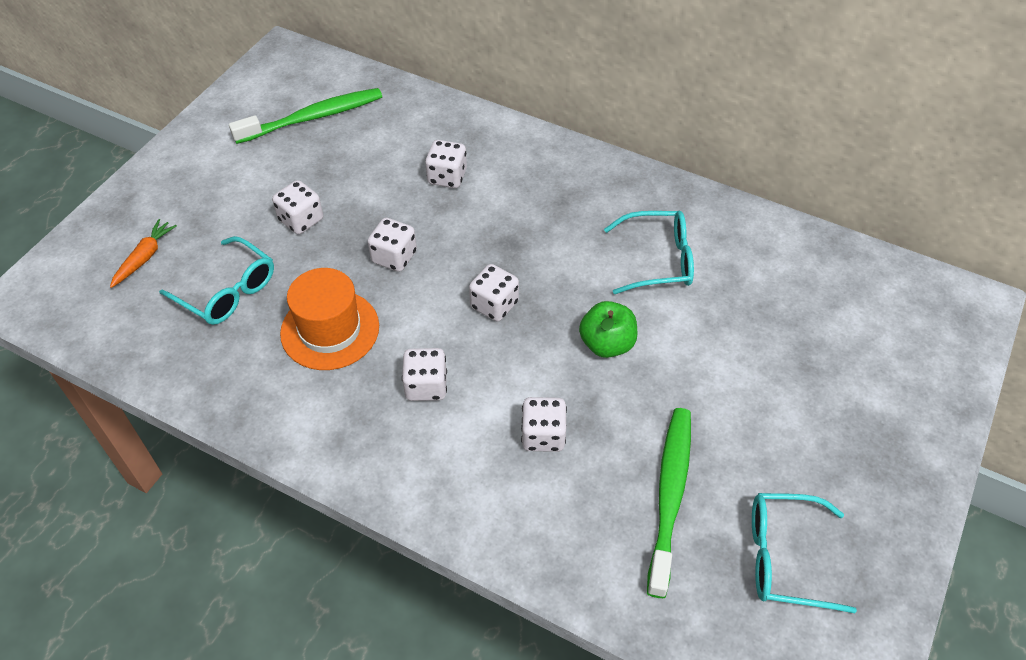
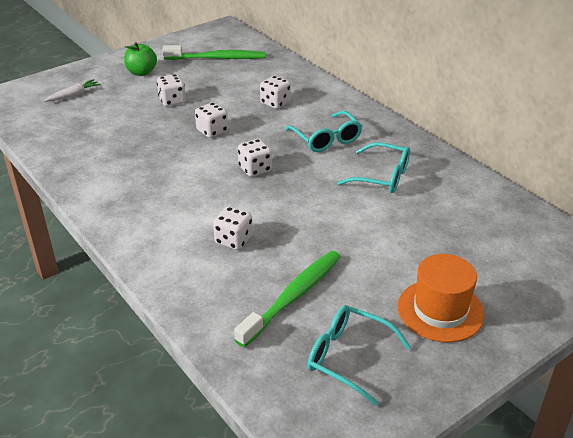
camera: 25 degrees right, 15 degrees down
(144, 257) = (73, 95): orange carrot -> white carrot
(228, 291) = (105, 121): turquoise glasses -> turquoise glasses (326, 139)
(330, 330) = (147, 153): orange hat -> orange hat (440, 310)
(426, 386) = (181, 195): white dice -> none
(607, 344) = (312, 208): green apple -> green apple (141, 72)

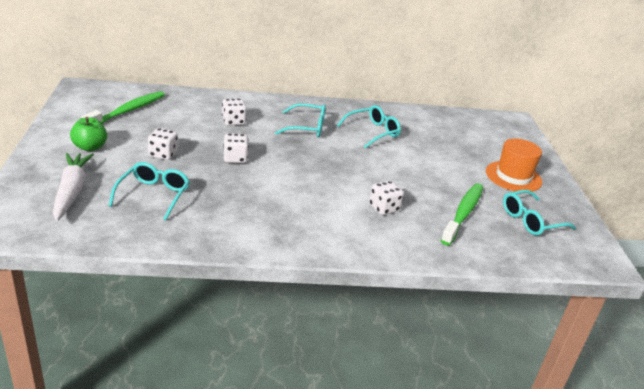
camera: 60 degrees left, 5 degrees down
(73, 95) = (71, 191): white carrot -> white carrot, size x1.78
(107, 125) = (154, 195): none -> turquoise glasses
(255, 169) = (309, 165): white dice -> none
(293, 297) = (463, 213): green toothbrush -> green toothbrush turned 45 degrees clockwise

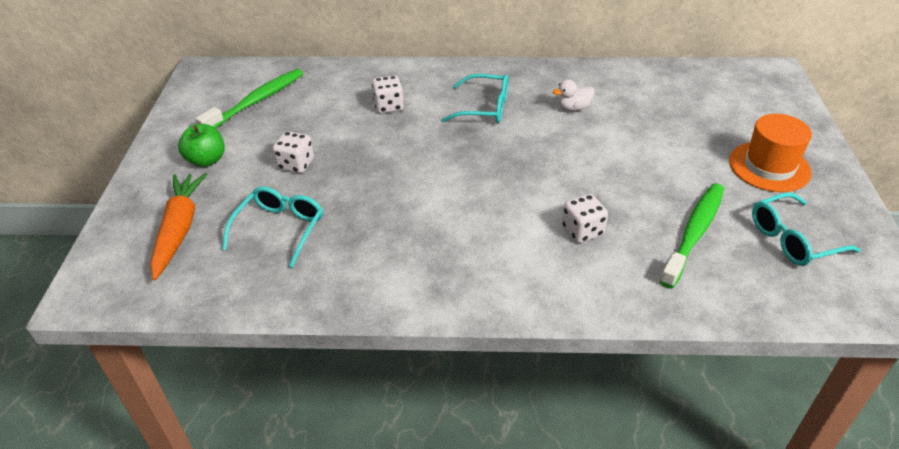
camera: 10 degrees right, 10 degrees up
(71, 191) = (179, 229): white carrot -> orange carrot
(235, 158) = (387, 164): white dice -> none
(373, 132) = (573, 108): turquoise glasses -> white duck

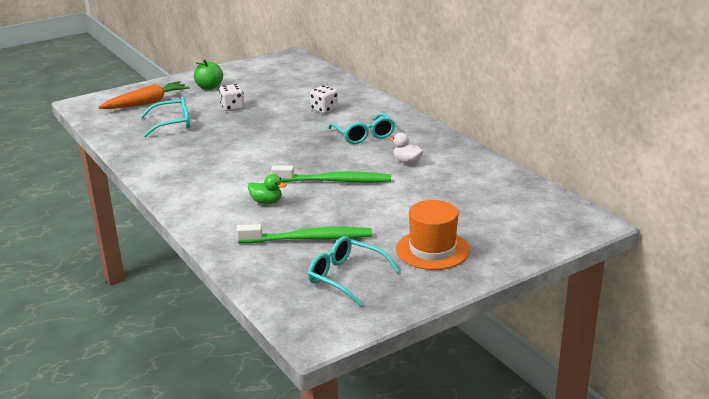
camera: 55 degrees right, 15 degrees down
(256, 101) = (279, 77): green toothbrush -> green toothbrush (334, 181)
(582, 231) = (266, 202): white dice -> green duck

